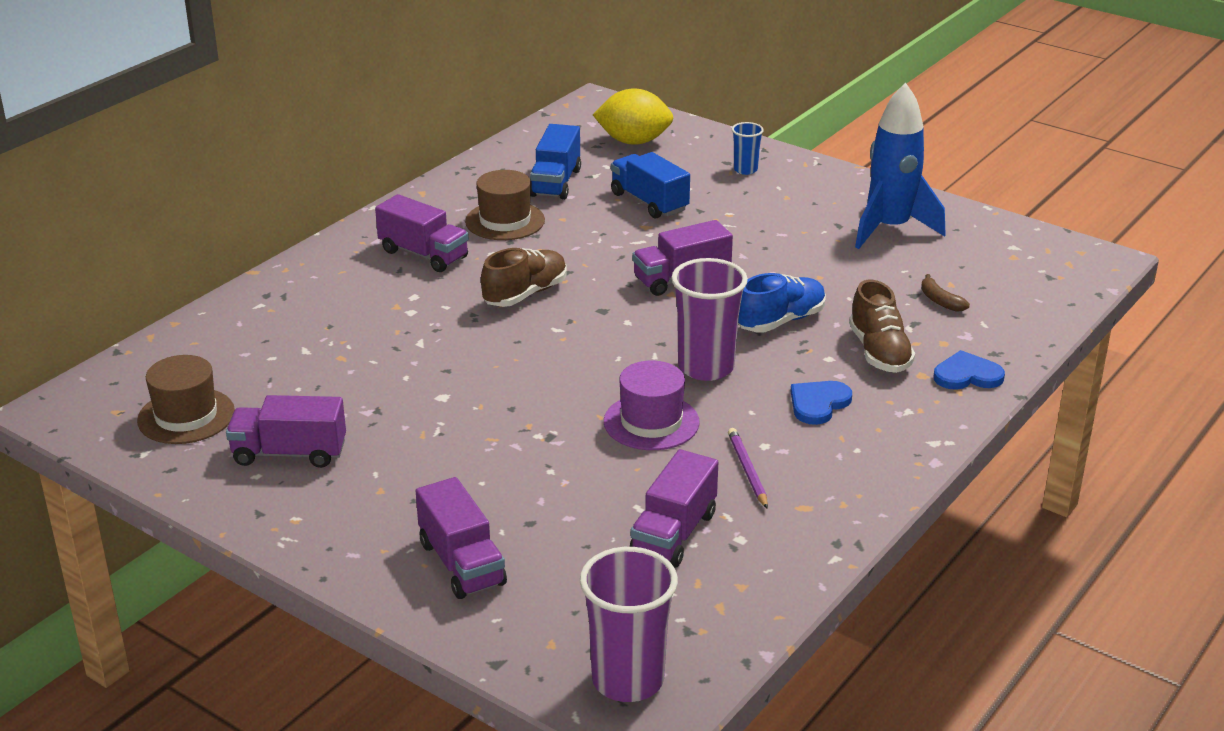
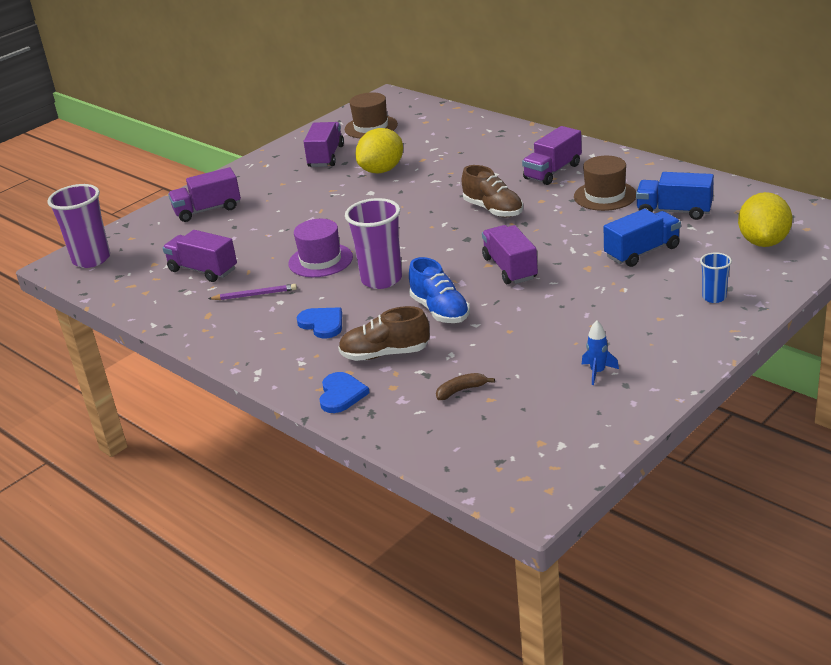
camera: 100 degrees right, 0 degrees up
(367, 392) = (382, 170): none -> yellow lemon
(890, 229) = (597, 372): blue rocket -> blue rocket, size x0.41

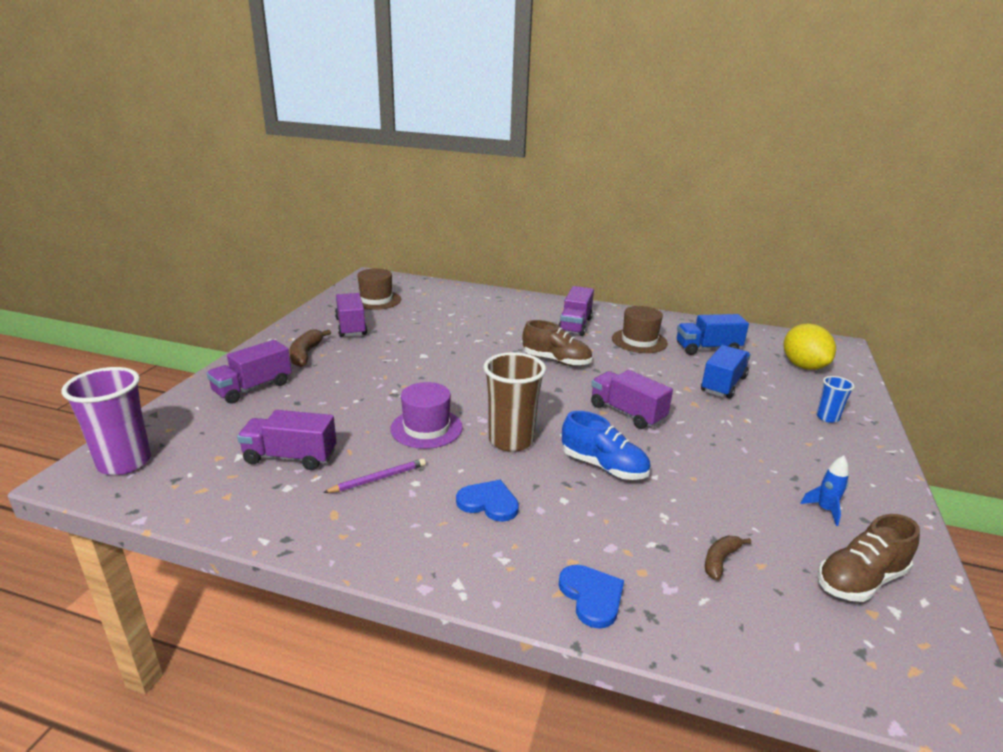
camera: 30 degrees left, 5 degrees down
(268, 182) = (306, 354): none -> brown banana
(381, 279) = (511, 440): purple cup -> brown cup
(382, 170) = (418, 335): yellow lemon -> none
(385, 354) = (593, 529): brown shoe -> brown shoe (860, 580)

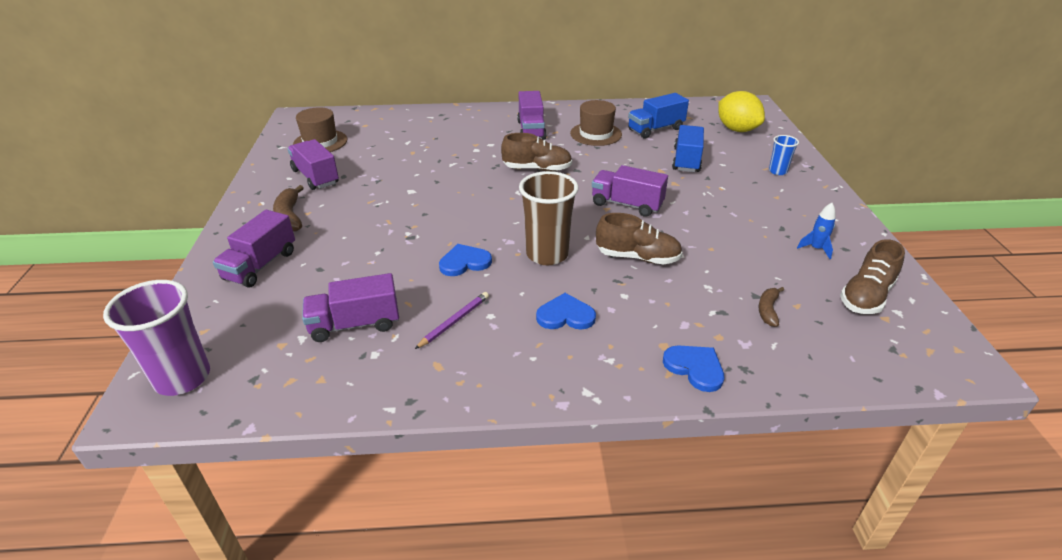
camera: 20 degrees left, 10 degrees up
(426, 428) = (464, 262): purple hat -> blue heart
(604, 466) = (637, 257): blue shoe -> brown shoe

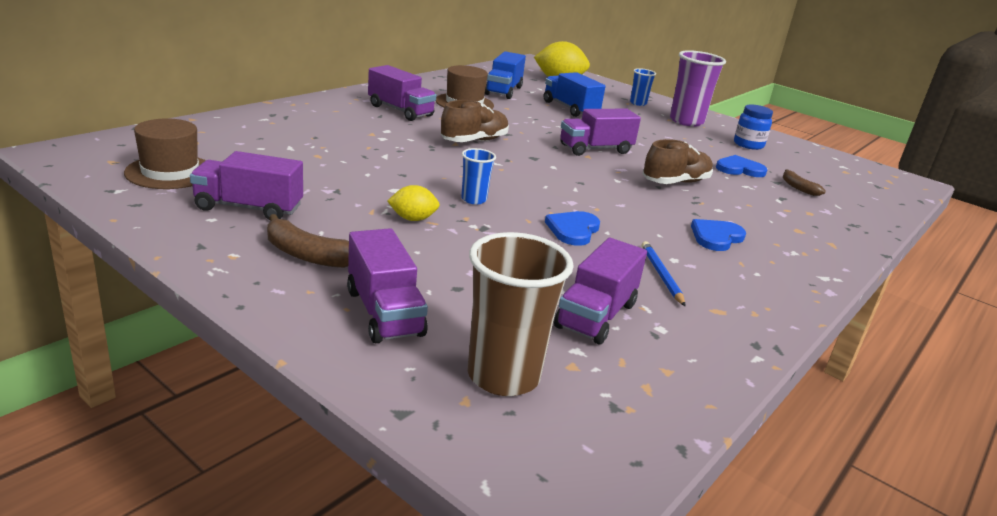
camera: 50 degrees left, 10 degrees down
(182, 378) = (549, 451): purple cup -> purple cup (686, 121)
(382, 215) = (413, 219): none -> yellow lemon
(444, 215) = (474, 199): none -> blue cup
(454, 321) = (661, 275): purple pencil -> blue pencil
(547, 254) = (618, 201): brown cup -> brown cup (503, 376)
(695, 368) = (836, 235): blue heart -> blue heart (739, 169)
(816, 249) = (748, 145): blue rocket -> blue jar
(866, 296) = (817, 163): brown shoe -> none

